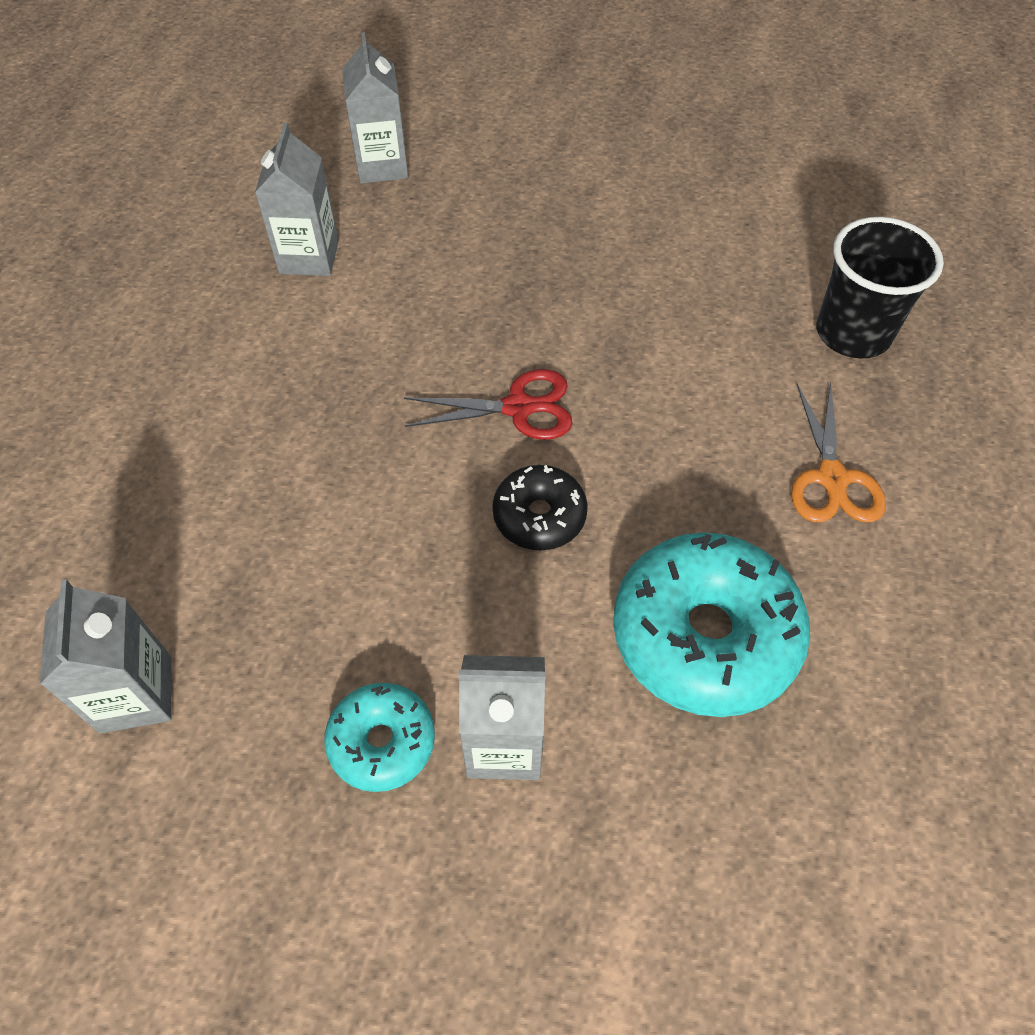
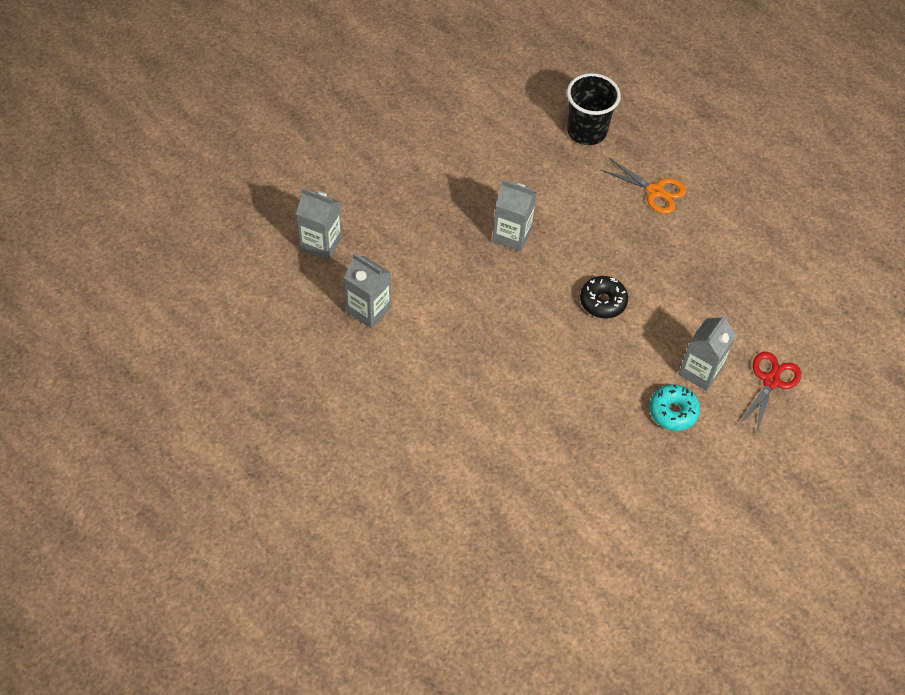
camera: 60 degrees left, 0 degrees up
(136, 694) = (593, 490): grey carton -> grey carton (512, 235)
(518, 407) = (537, 276): red scissors -> red scissors (771, 381)
(704, 635) = (697, 280): turquoise donut -> none

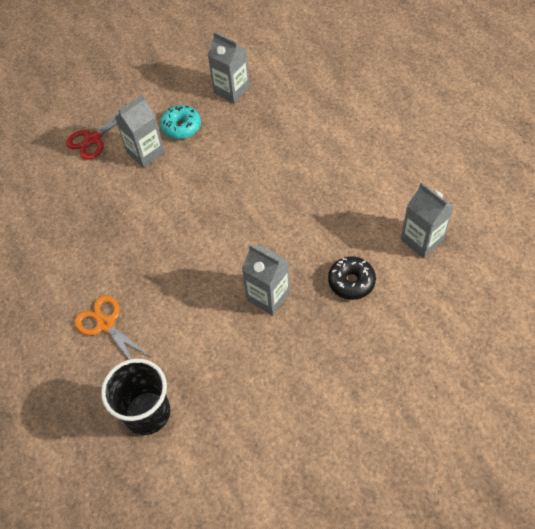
camera: 160 degrees left, 0 degrees up
(321, 244) = (466, 314): grey carton -> grey carton (231, 90)
(603, 302) = (203, 219): black donut -> black donut (351, 282)

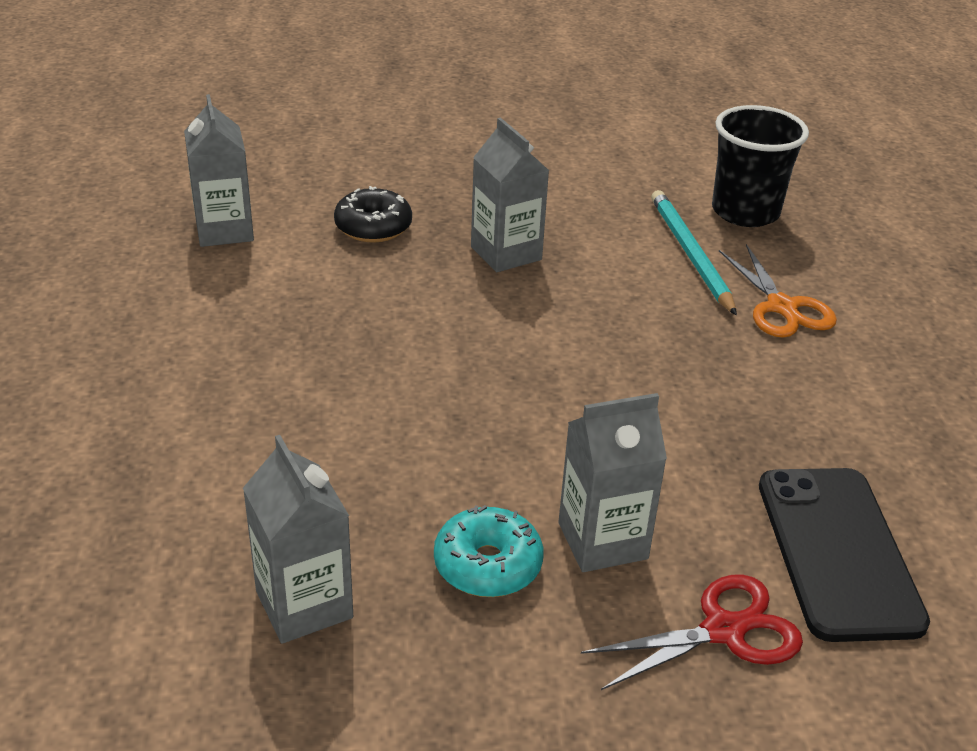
camera: 160 degrees left, 20 degrees down
(58, 186) = (837, 552): none -> black phone
(168, 347) = (690, 254): none -> turquoise pencil

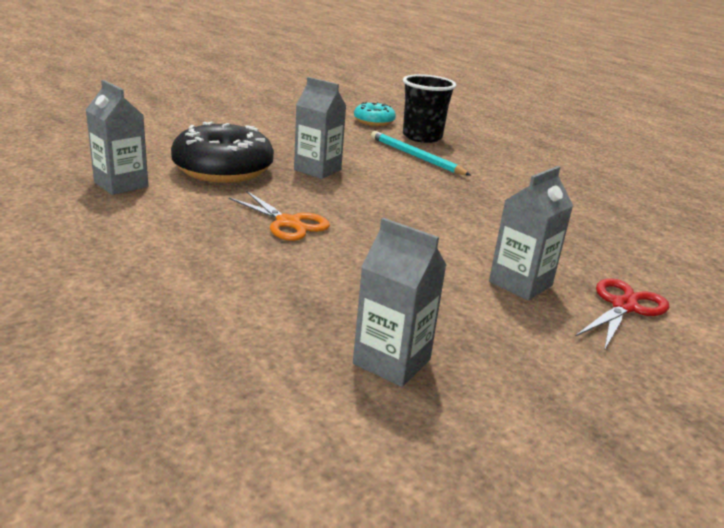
camera: 30 degrees left, 10 degrees down
(373, 227) = (223, 169): black donut -> black donut, size x1.86
(487, 565) = (475, 311): turquoise donut -> turquoise donut (374, 121)
(782, 307) = (484, 170): orange scissors -> orange scissors (288, 223)
(837, 552) = (630, 260): black phone -> none

